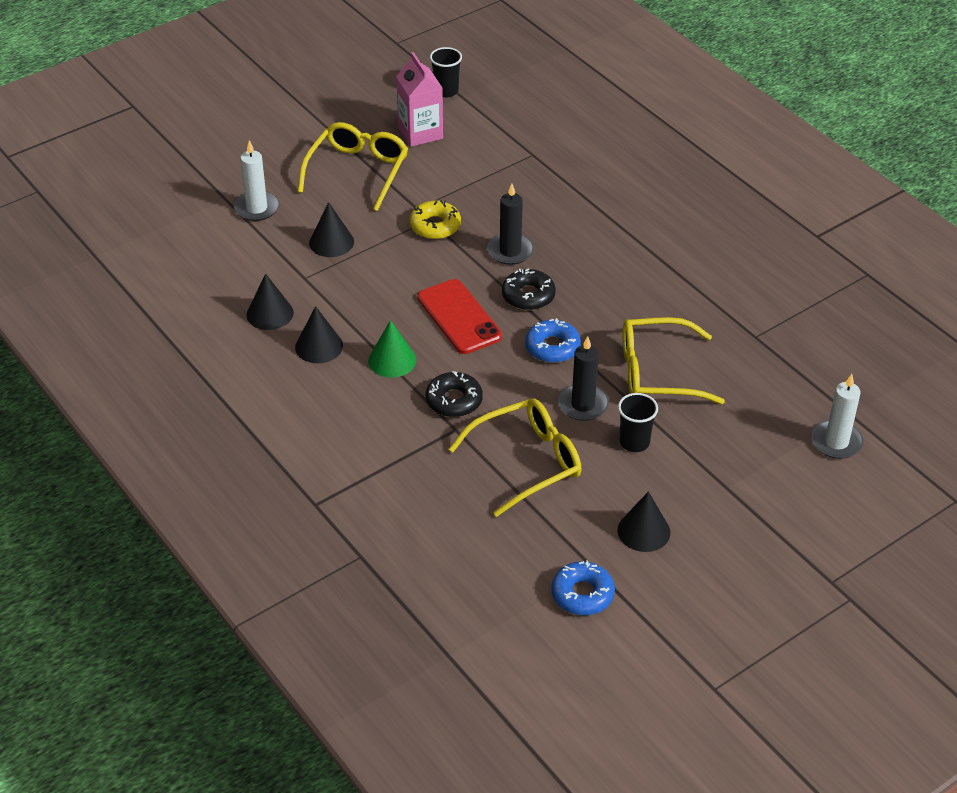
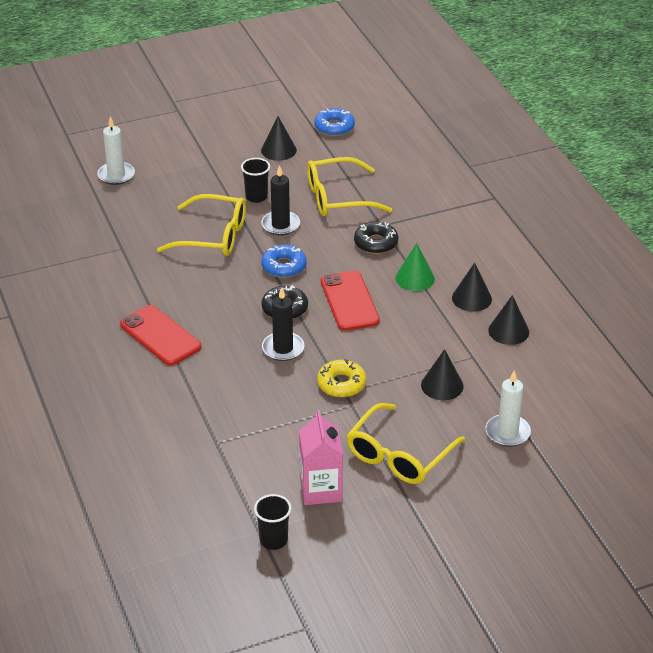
camera: 165 degrees left, 5 degrees down
(645, 242) = (160, 336): none -> red phone

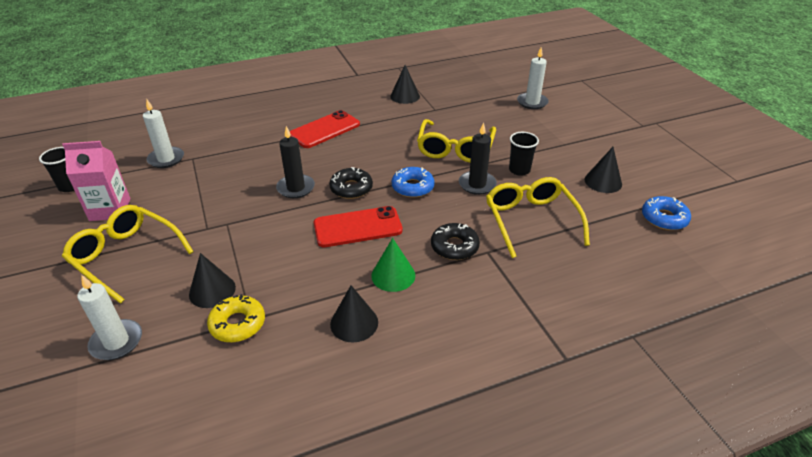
camera: 90 degrees right, 0 degrees up
(217, 466) = (166, 159): none -> white candle
(341, 384) = (238, 221): yellow donut -> yellow donut (238, 324)
(508, 331) = (288, 355): black cone -> black cone (405, 96)

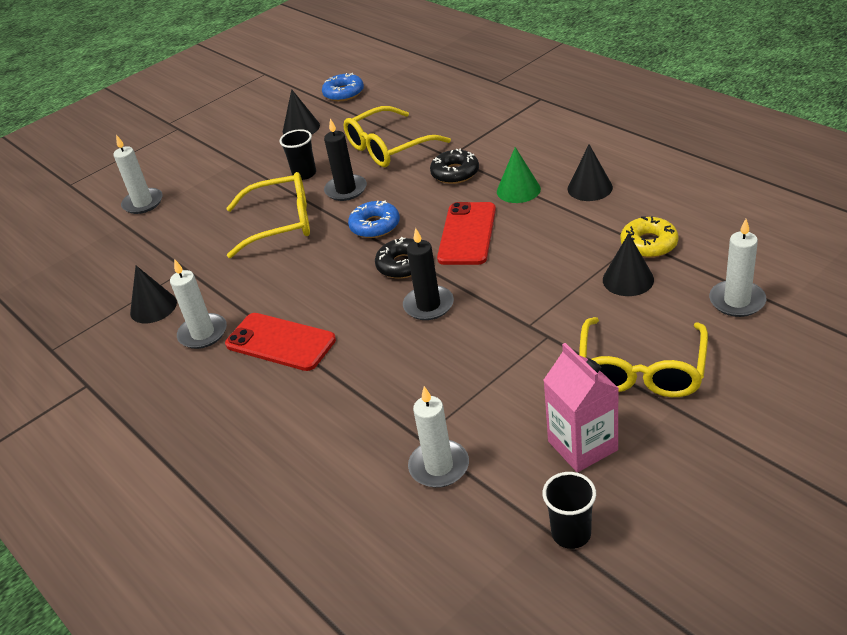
camera: 105 degrees left, 0 degrees up
(357, 227) = (467, 234): red phone -> red phone turned 45 degrees clockwise
(362, 108) = (203, 333): none -> white candle

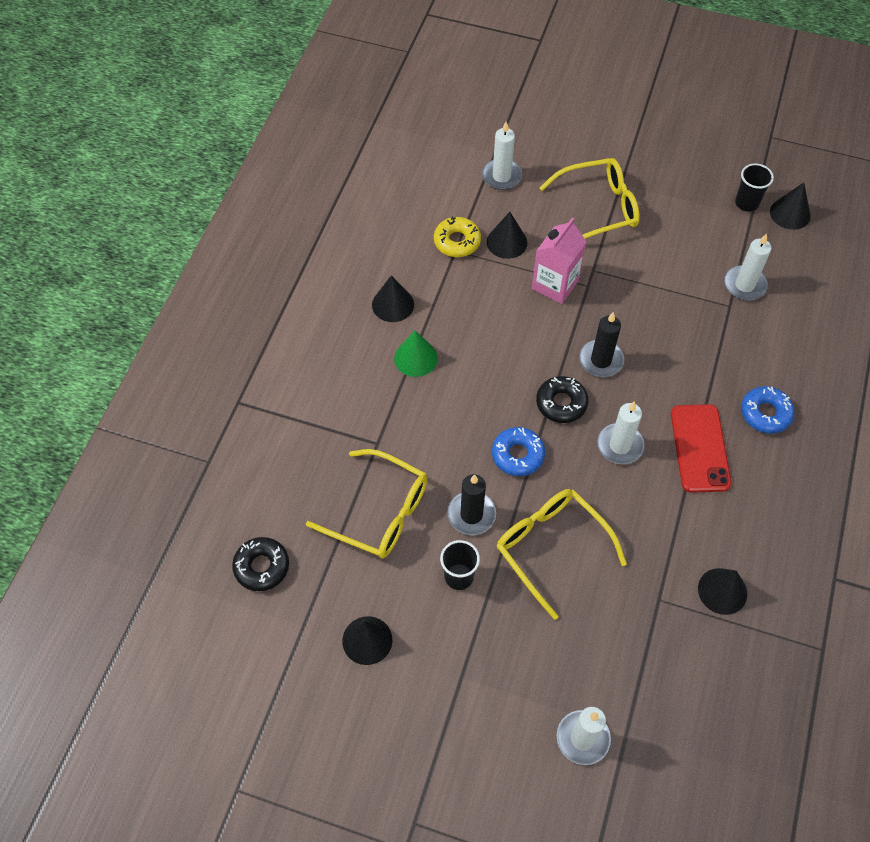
camera: 125 degrees left, 20 degrees up
(203, 333) = (726, 519): white candle -> white candle (620, 445)
(343, 93) = (271, 633): blue donut -> blue donut (765, 413)
(455, 173) = (406, 424): black donut -> black donut (262, 567)
(467, 234) = (497, 372): red phone -> none
(524, 580) = (790, 213): none -> black cone
(582, 445) = (680, 218): pink carton -> pink carton (555, 284)

